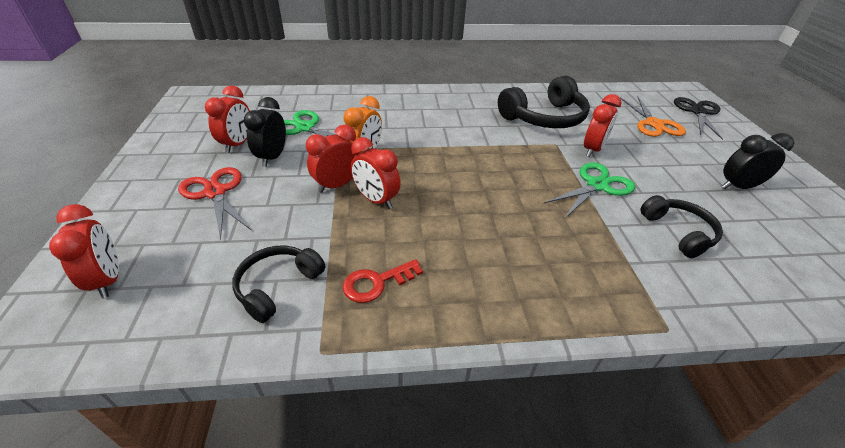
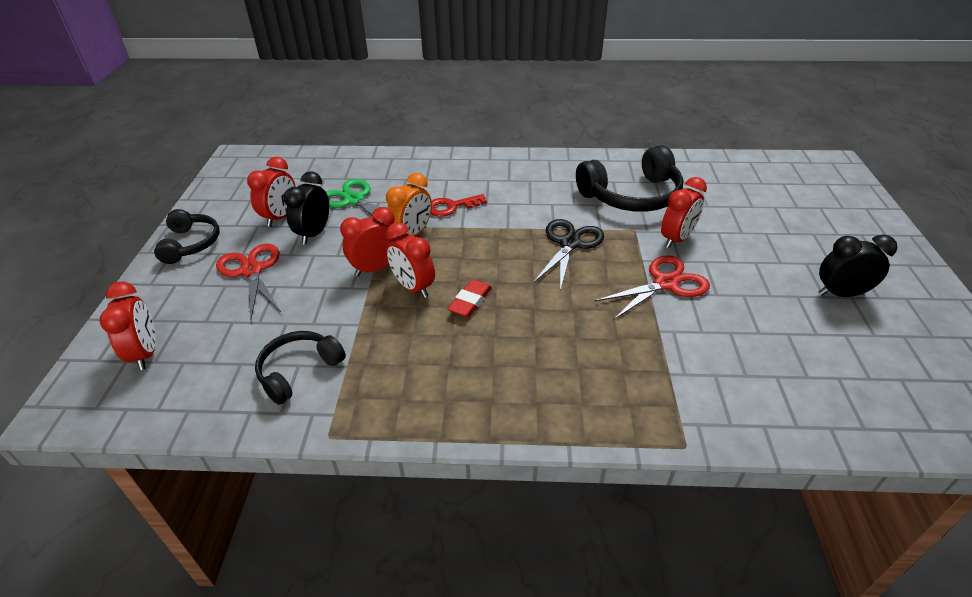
camera: 10 degrees right, 0 degrees up
(376, 283) = (394, 375): red key -> red key (451, 207)
(432, 209) = (470, 301): none -> red eraser
(597, 185) = (665, 283): green scissors -> red scissors
(654, 124) = (767, 208): orange scissors -> none
(678, 232) = (741, 343): black headphones -> black headphones (191, 244)
(698, 112) = (833, 194): black scissors -> black scissors (569, 244)

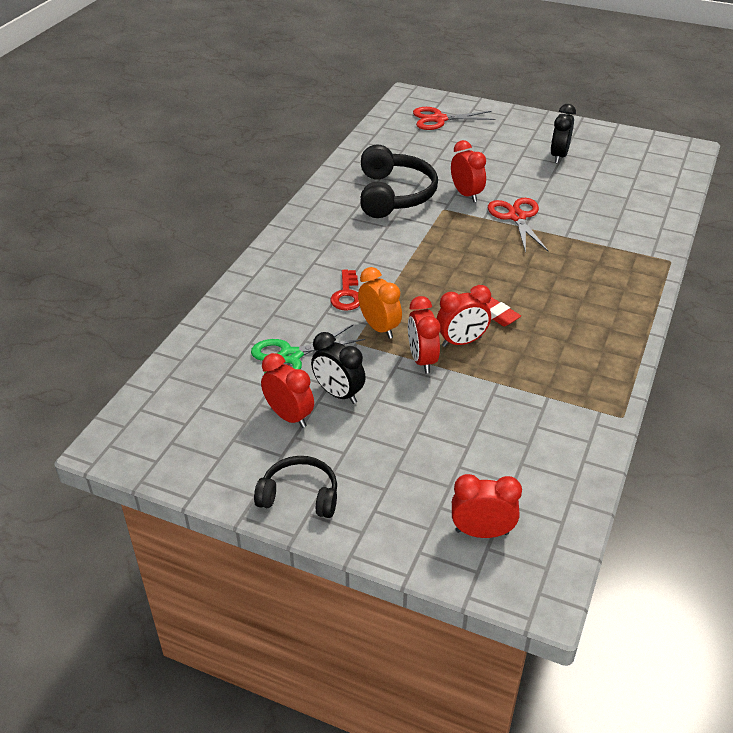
camera: 70 degrees left, 0 degrees up
(252, 271) = (381, 446): red scissors -> red scissors (439, 119)
(298, 371) = (544, 426): black headphones -> none
(569, 244) = (444, 245): black scissors -> none

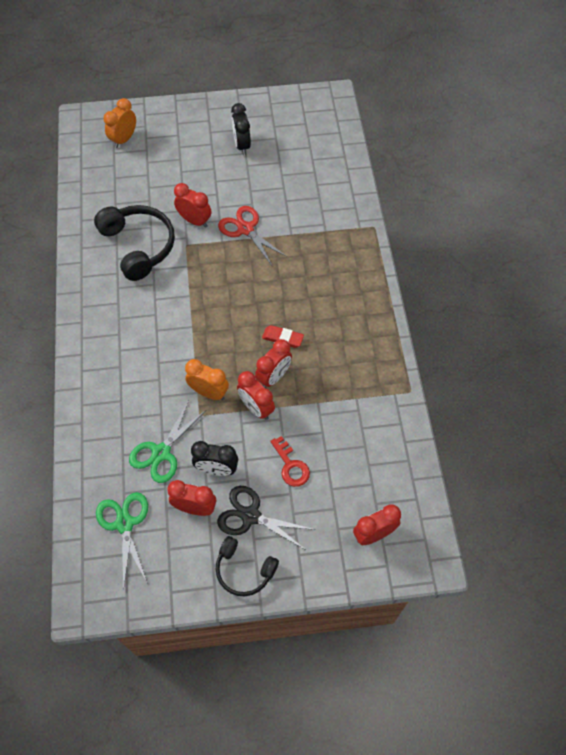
camera: 30 degrees left, 20 degrees up
(206, 398) = (124, 524): none -> green scissors
(300, 495) = (244, 570): black headphones -> black headphones turned 135 degrees counterclockwise
(345, 450) = (250, 516): none -> black scissors
(347, 295) = (166, 371): red key -> red key (291, 466)
(439, 119) = (124, 139): red scissors -> orange clock

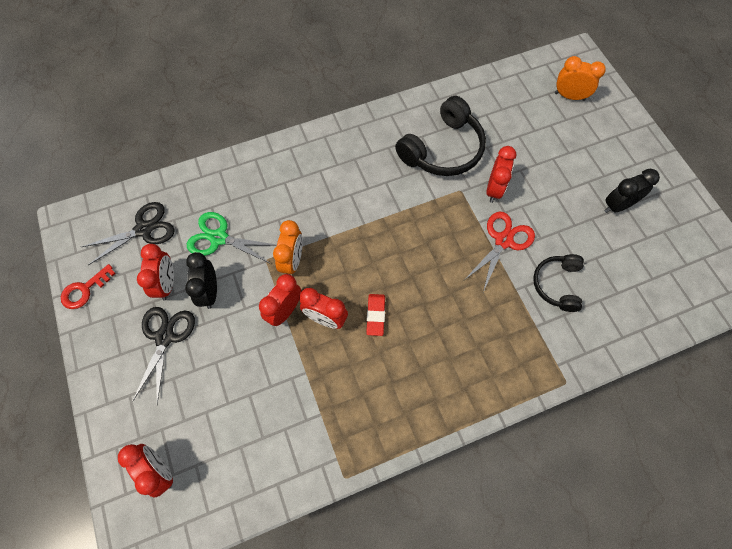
camera: 75 degrees right, 5 degrees up
(124, 524) = (144, 229): green scissors -> black scissors
(244, 570) = (108, 346): black headphones -> black headphones (557, 284)
(291, 466) = (225, 363): red key -> red key (84, 290)

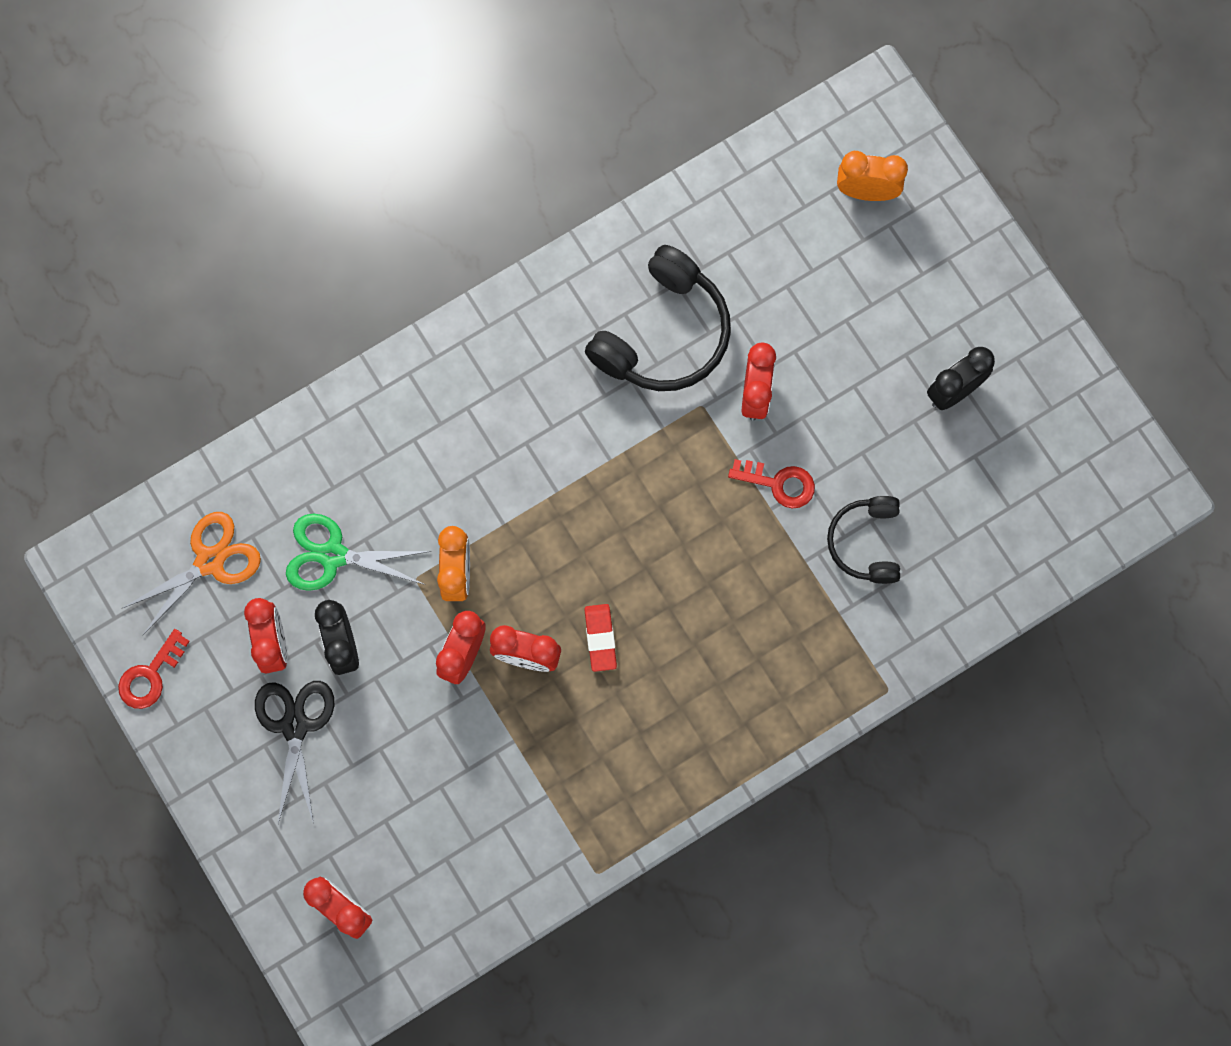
camera: 10 degrees left, 10 degrees up
(144, 229) = (210, 561): black scissors -> orange scissors
(503, 241) = (779, 483): red scissors -> red key

